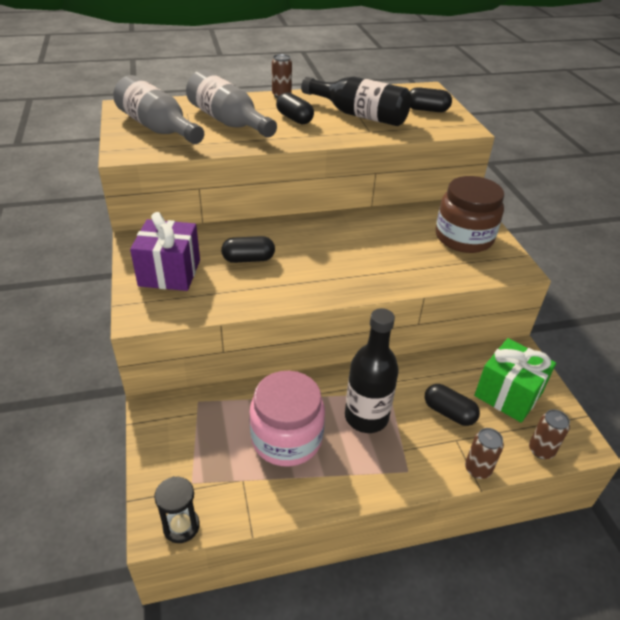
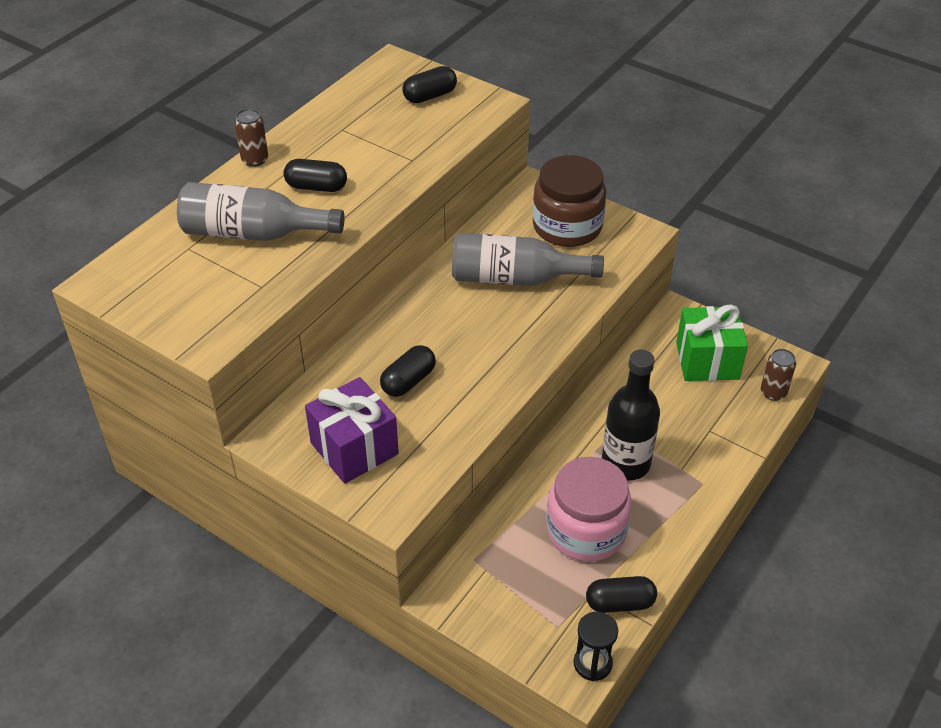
camera: 40 degrees left, 5 degrees up
(158, 128) = (190, 289): grey bottle -> grey bottle (515, 278)
(359, 115) = (374, 142): black bottle -> none
(449, 413) = (681, 411): black capsule -> black capsule (620, 603)
(477, 469) = (747, 442): brown can -> none

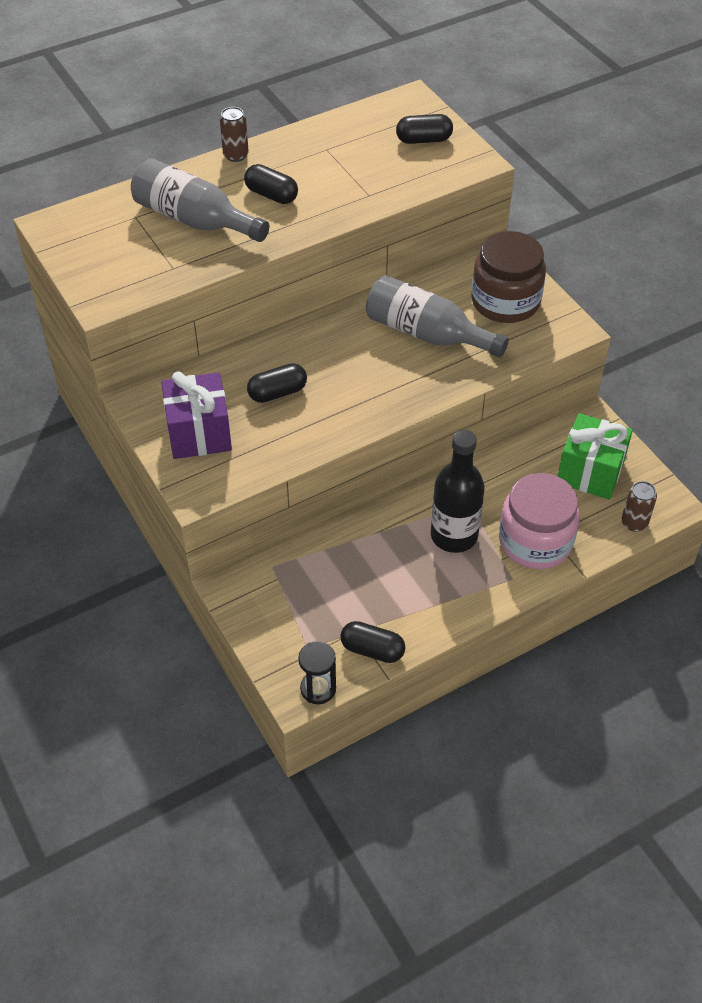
camera: 25 degrees right, 5 degrees up
(586, 530) = (382, 579): pink jar -> pink jar (535, 541)

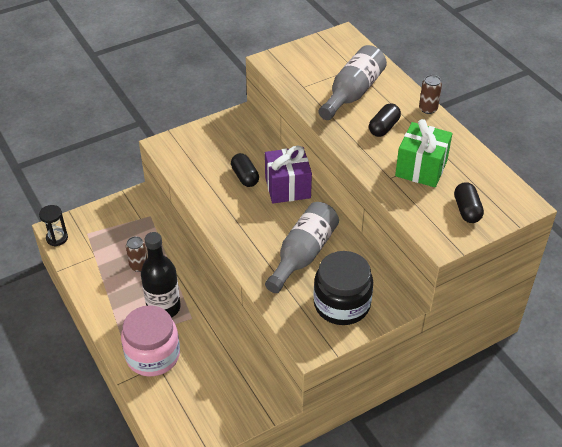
camera: 90 degrees right, 5 degrees down
(199, 433) = (211, 143): purple gift -> purple gift (287, 187)
(372, 650) = (79, 263): black capsule -> none
(505, 301) = (342, 304): brown jar -> black jar
(590, 472) = (217, 397): green gift -> green gift (421, 168)
(634, 523) = (163, 421): brown can -> brown can (139, 266)

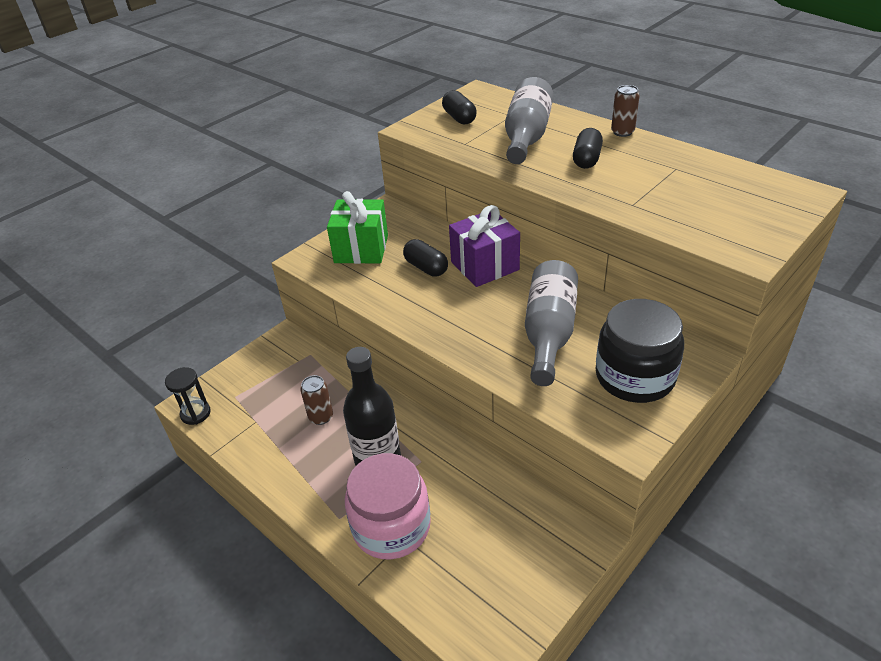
camera: 15 degrees left, 5 degrees down
(421, 168) = (661, 187): green gift -> green gift (361, 249)
(467, 210) = (748, 214): black capsule -> black capsule (459, 118)

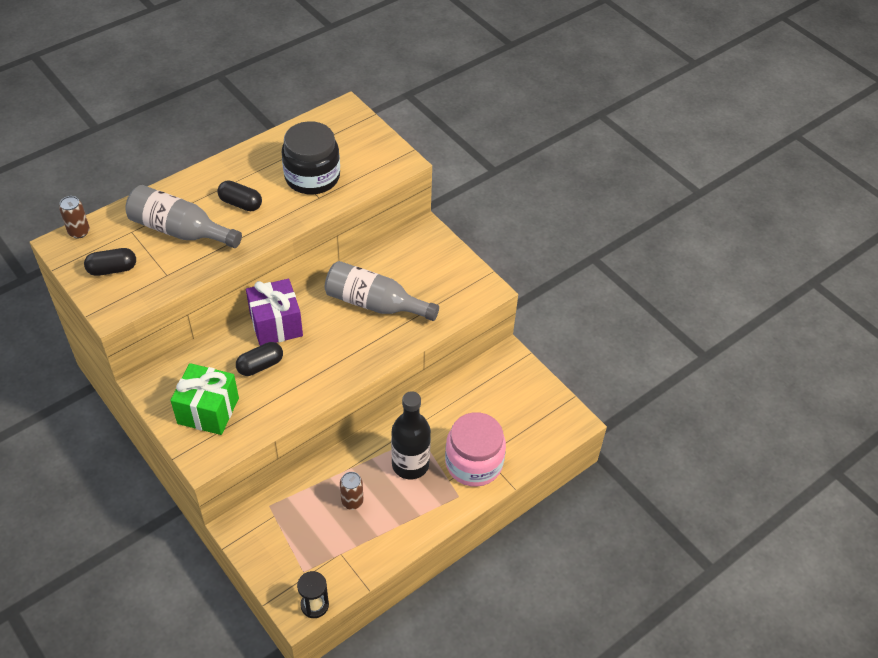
camera: 85 degrees left, 10 degrees up
(622, 132) = (208, 170): brown can -> brown can (79, 232)
(634, 377) = (434, 270): black jar -> black jar (312, 177)

